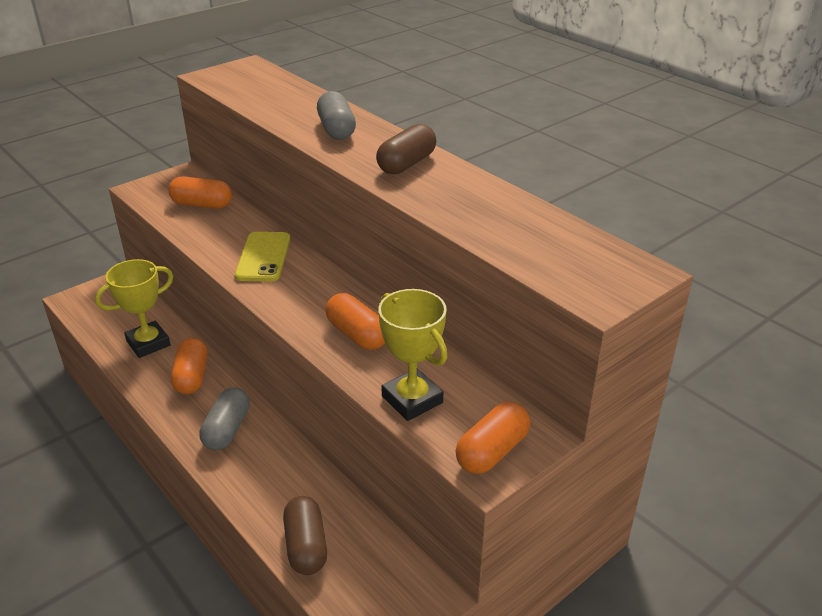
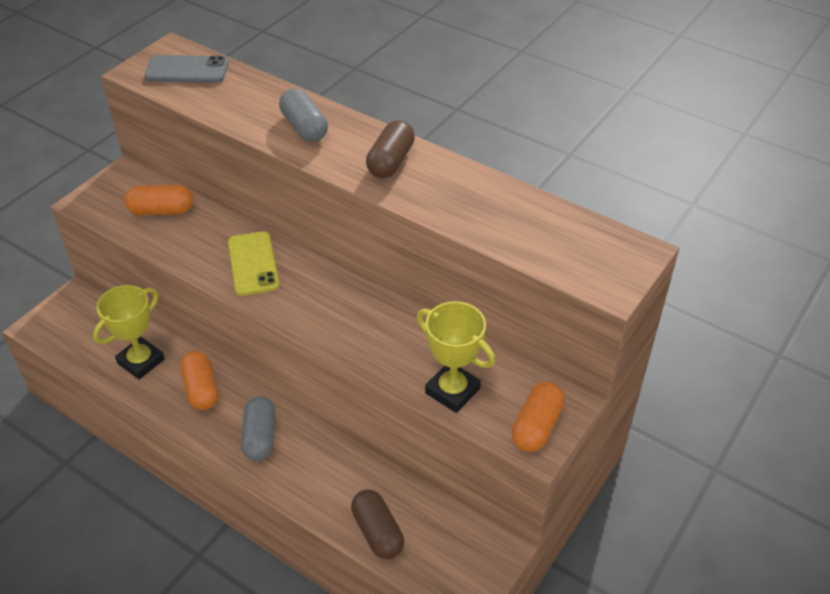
camera: 15 degrees left, 10 degrees up
(253, 79) = (187, 70): none -> grey phone
(357, 334) = (378, 334): orange capsule -> none

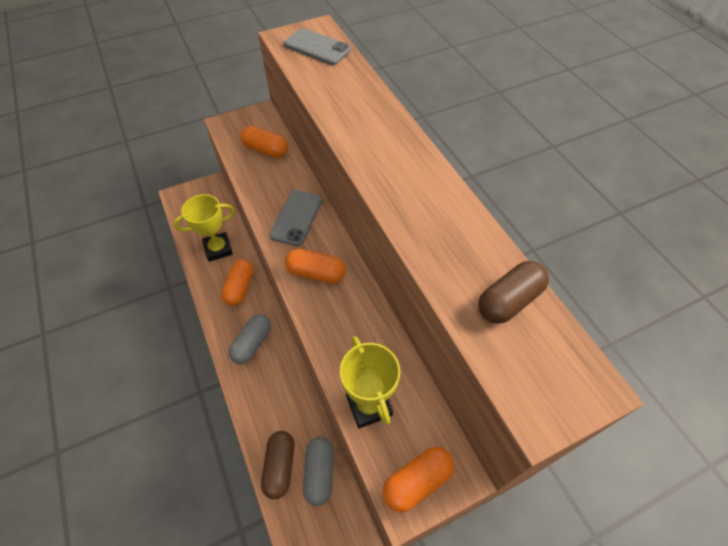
camera: 30 degrees right, 10 degrees up
(253, 263) = (296, 218): yellow phone -> grey phone
(304, 127) = (367, 125): grey capsule -> grey capsule (319, 473)
(316, 305) = (316, 273): none -> orange capsule
(390, 161) = (415, 183): brown capsule -> brown capsule (508, 300)

